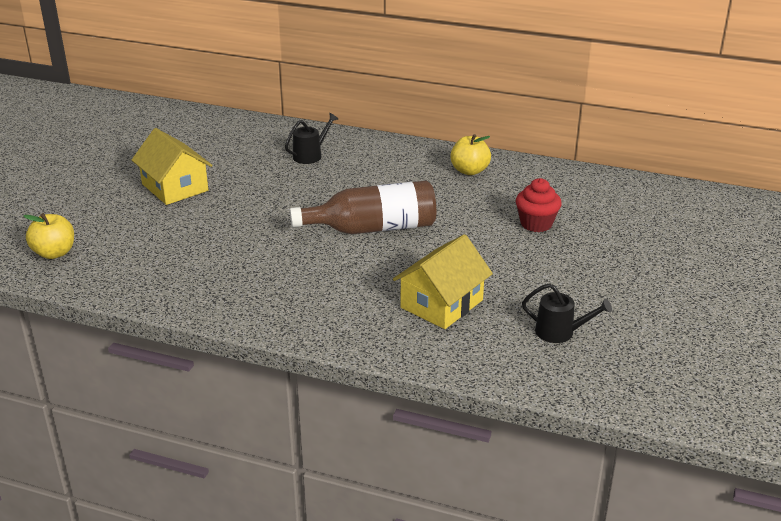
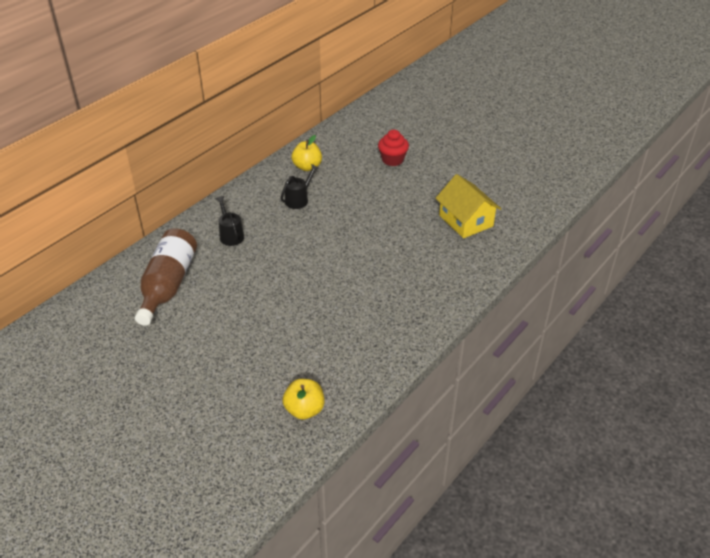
camera: 70 degrees left, 10 degrees up
(175, 187) = (234, 321): yellow house -> none
(373, 228) = (361, 228): brown bottle -> brown bottle (168, 285)
(559, 332) = (511, 185): black watering can -> black watering can (298, 200)

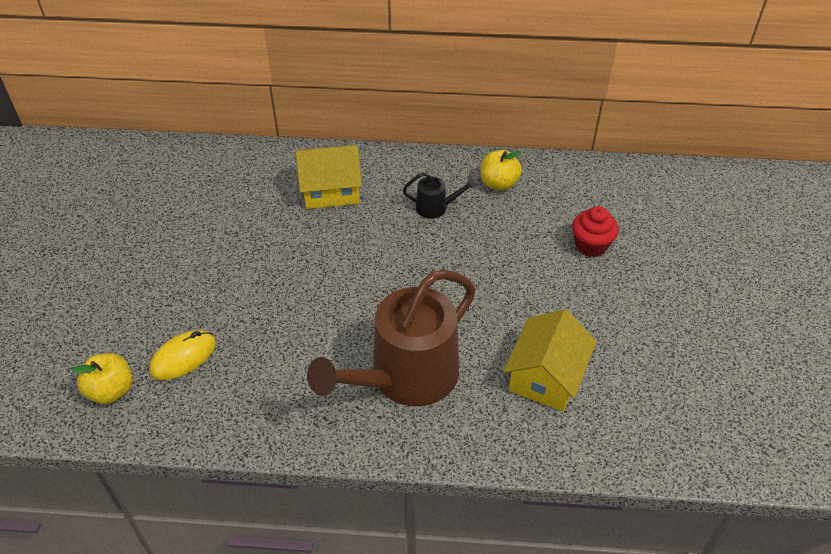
camera: 55 degrees right, 5 degrees up
(168, 285) = (222, 190): brown bottle -> none
(230, 235) = (331, 190): black watering can -> yellow house
(309, 363) = (183, 357): none -> yellow mouse
(418, 272) = (406, 377): none -> brown watering can

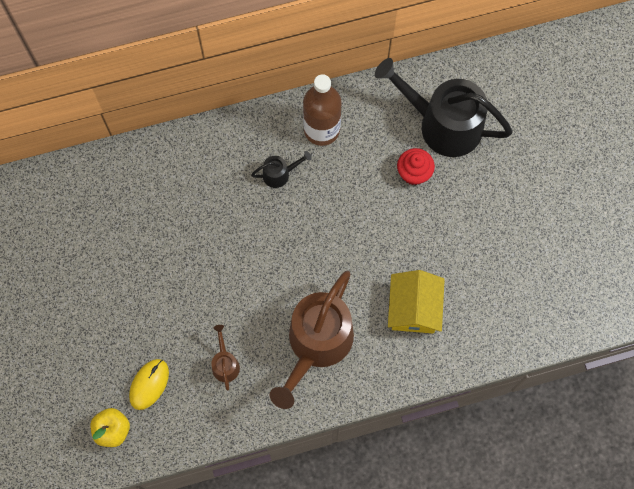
camera: 20 degrees left, 25 degrees up
(284, 364) = (225, 364): none -> brown watering can
(331, 190) = (186, 184): yellow house -> none
(498, 184) = (321, 129): yellow apple -> brown bottle
(639, 213) = (443, 124): none -> black watering can

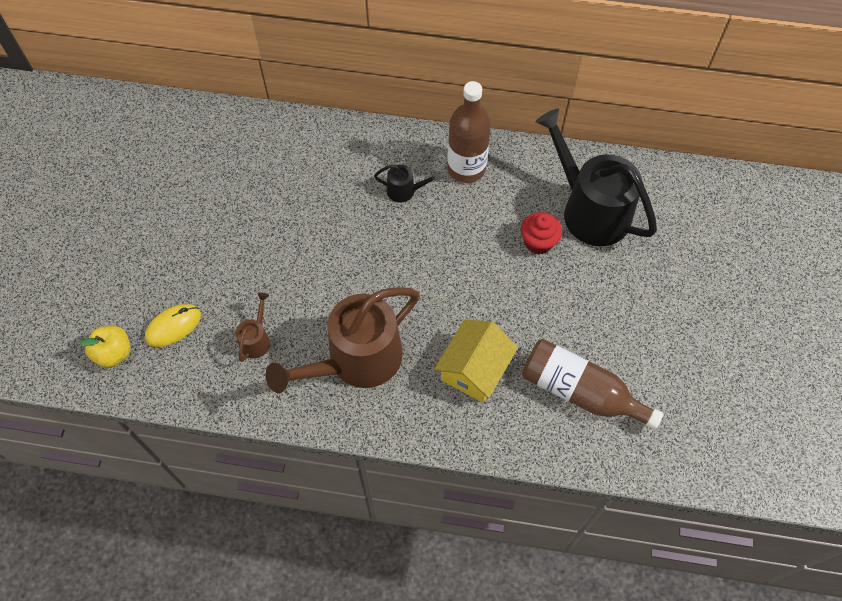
camera: 25 degrees right, 10 degrees down
(504, 289) = (580, 391): none -> brown bottle

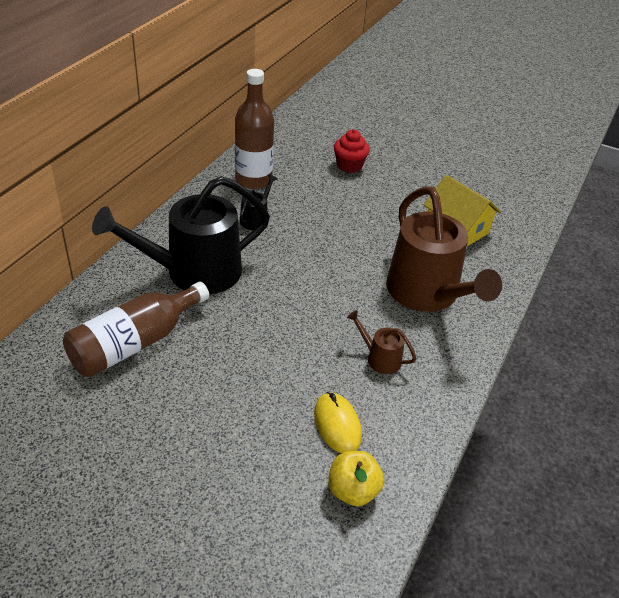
camera: 75 degrees left, 20 degrees down
(580, 391) = (491, 185): brown bottle -> brown bottle (135, 343)
(590, 210) = (332, 135): black watering can -> black watering can (194, 272)

